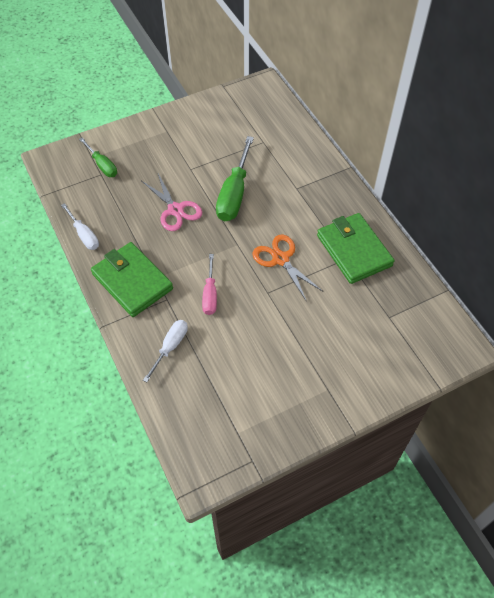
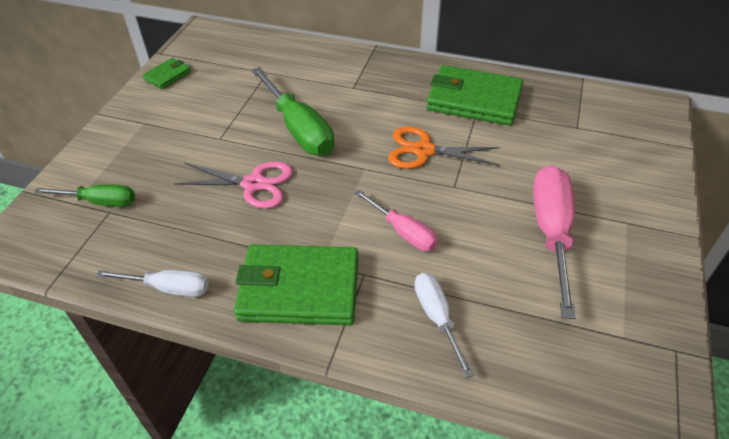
camera: 45 degrees left, 10 degrees down
(210, 106) = (168, 76): none -> green wallet
(280, 358) = (551, 231): none -> pink screwdriver

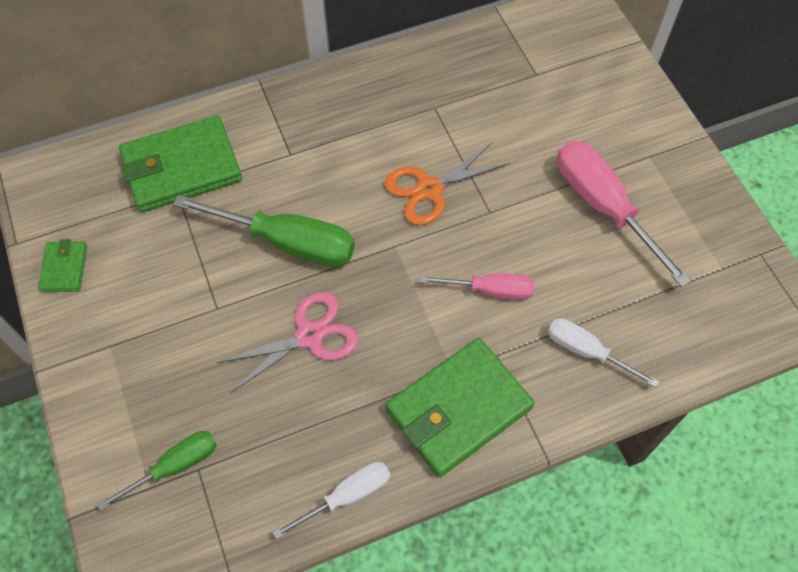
camera: 40 degrees left, 15 degrees up
(474, 100) = (421, 97): green wallet -> green wallet (182, 168)

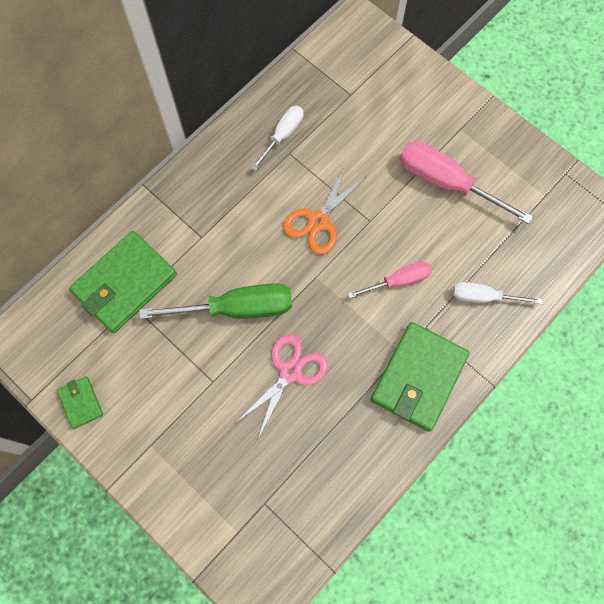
camera: 25 degrees left, 10 degrees up
(176, 466) = (247, 508): green screwdriver -> none
(348, 496) = (375, 472): white screwdriver -> white screwdriver (283, 135)

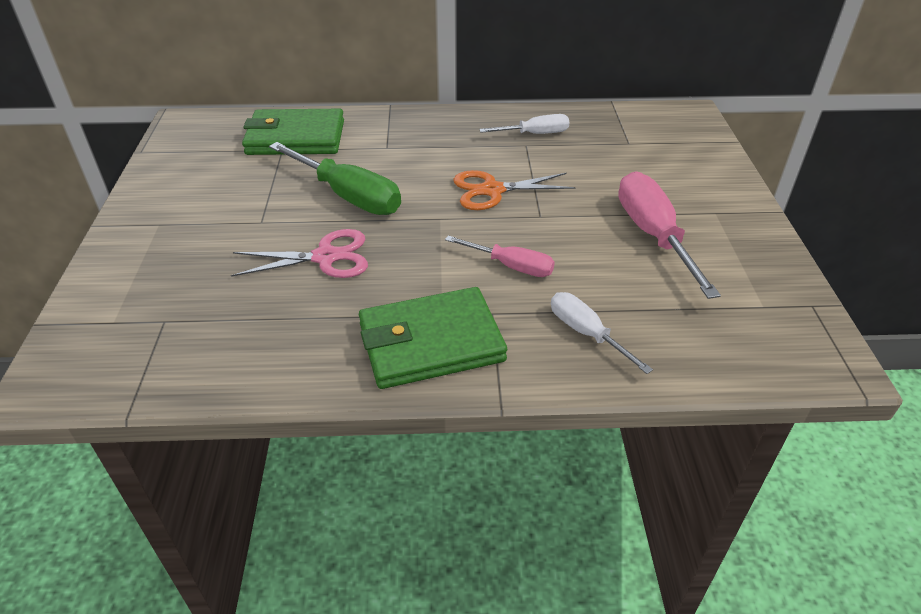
camera: 45 degrees right, 30 degrees down
(81, 402) = (163, 172): green wallet -> none

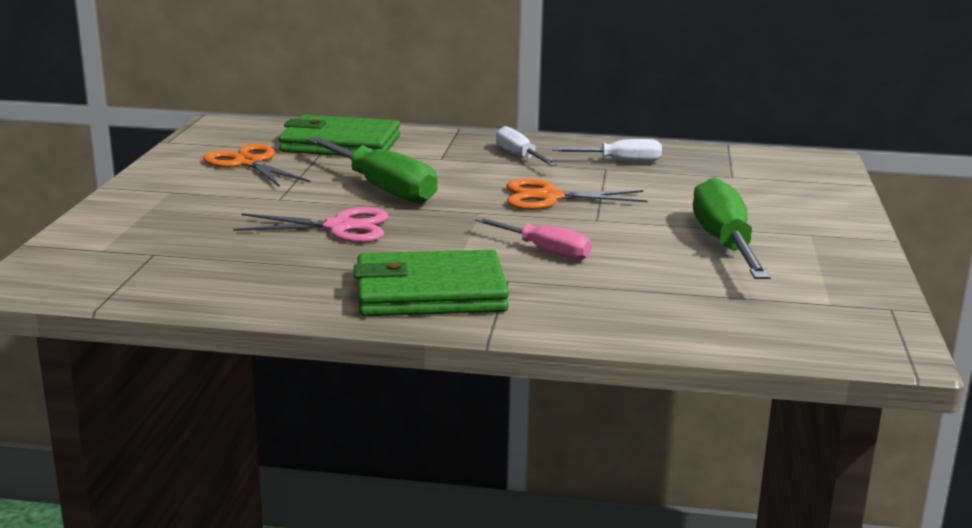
camera: 10 degrees right, 20 degrees down
(221, 174) = (249, 163): none -> orange scissors
(585, 333) = (607, 302): white screwdriver -> white screwdriver (519, 156)
(653, 234) = (724, 243): pink screwdriver -> green screwdriver

